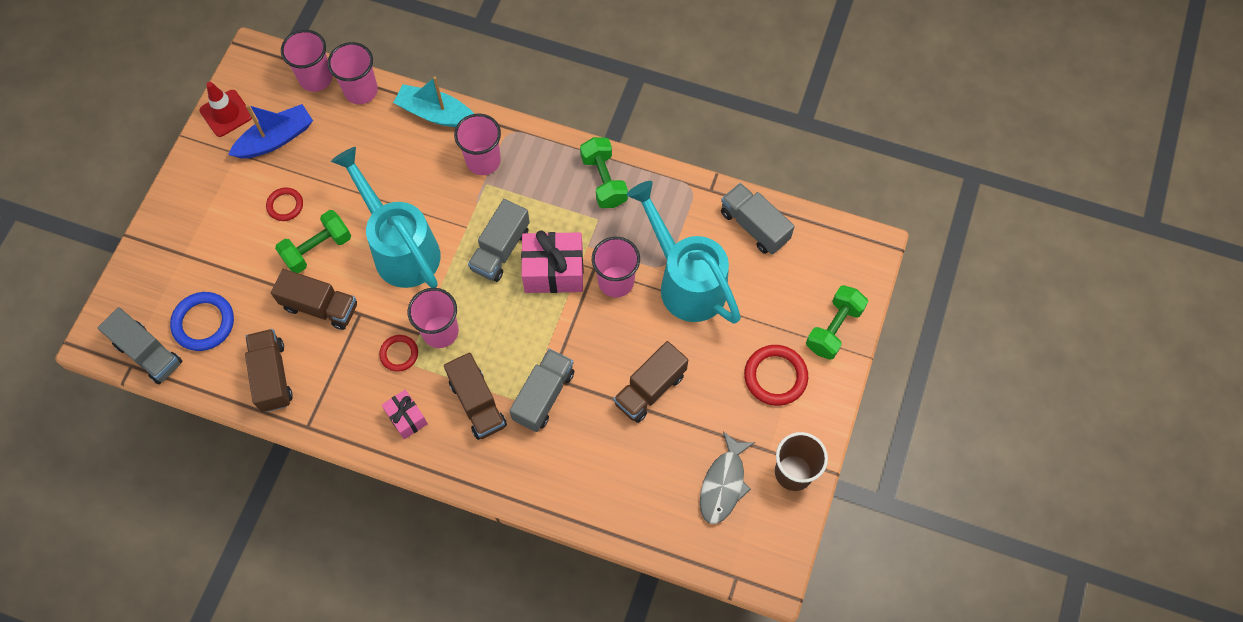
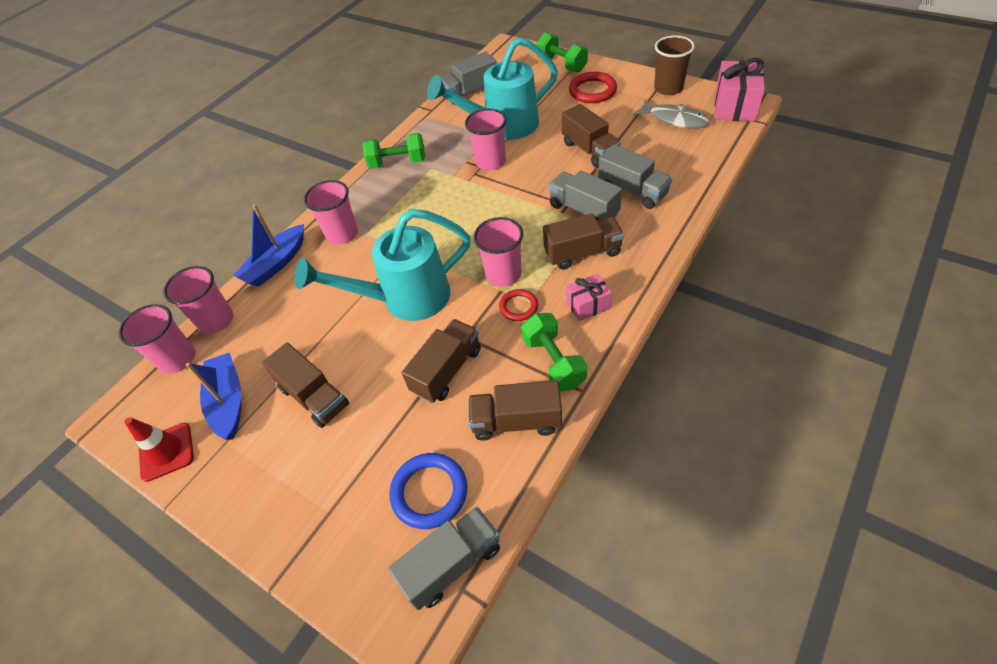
camera: 70 degrees left, 15 degrees down
(285, 205) = (314, 397): red ring -> brown truck
(317, 249) = (379, 369): green dumbbell -> green dumbbell (553, 362)
(436, 114) = (276, 264): turquoise boat -> blue boat
(500, 250) = (435, 228): grey truck -> grey truck (632, 191)
(553, 271) = (468, 196): pink gift -> pink gift (734, 106)

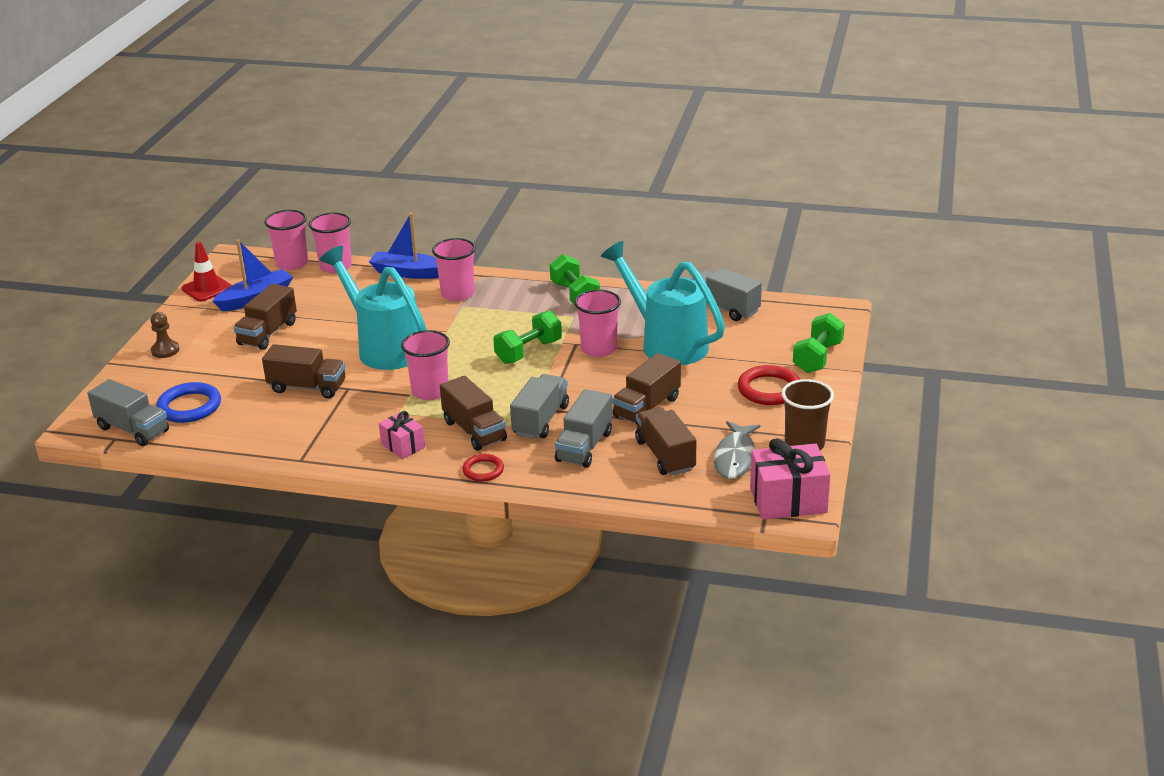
camera: 65 degrees right, 20 degrees down
(284, 511) = (165, 350): none -> brown pawn
(516, 421) = (261, 432): brown truck -> brown truck (665, 455)
(518, 307) = (390, 408): red ring -> red ring (483, 470)
(553, 362) = (329, 439): green dumbbell -> green dumbbell (528, 352)

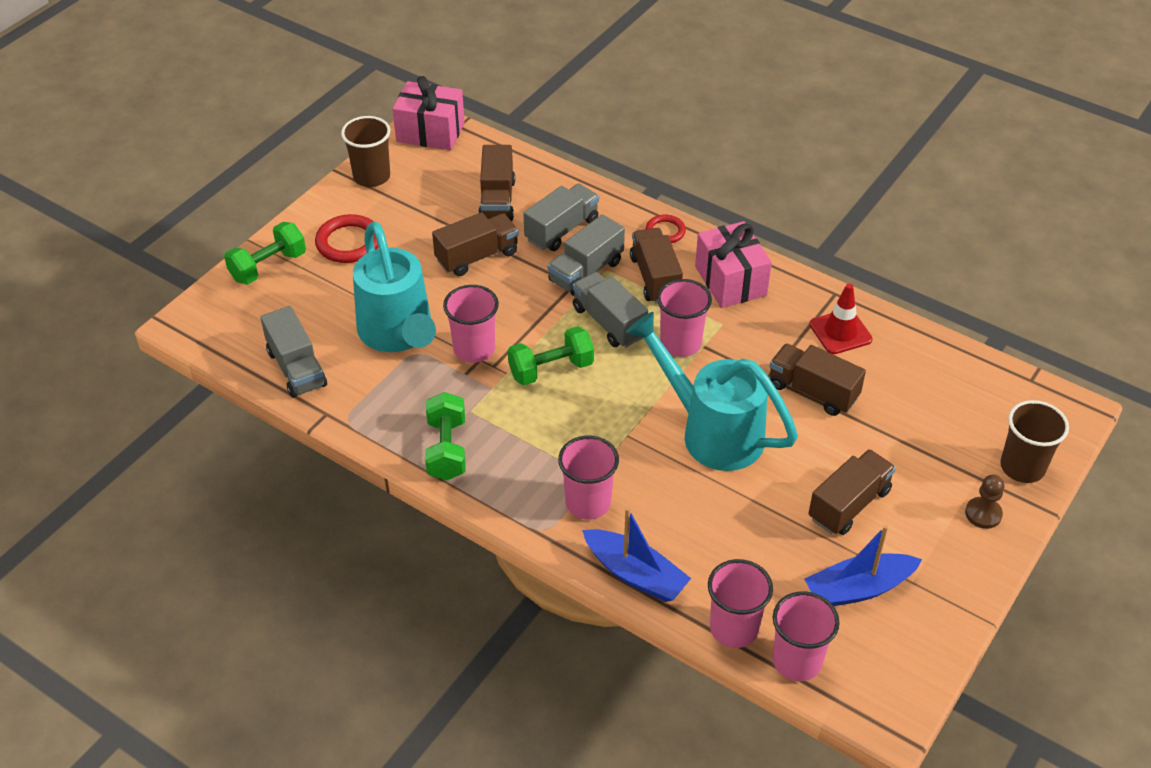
camera: 160 degrees left, 15 degrees up
(131, 382) = (1022, 467): none -> brown cup
(133, 429) = (1012, 387): grey truck -> grey truck (609, 322)
(189, 407) = (949, 403): blue ring -> none
(207, 288) = (928, 639): red traffic cone -> red traffic cone (840, 332)
(384, 347) = (711, 431): turquoise watering can -> turquoise watering can turned 150 degrees clockwise
(403, 446) = (730, 281): pink gift -> pink gift, size x1.73
(736, 457) = (439, 181): grey fish -> none

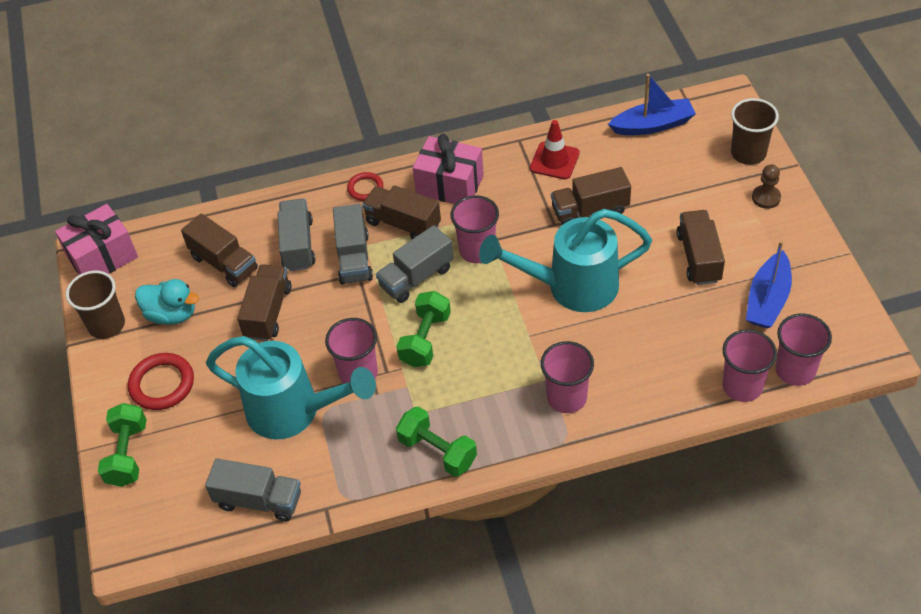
camera: 45 degrees left, 5 degrees up
(418, 204) = (172, 314): none -> turquoise duck
(609, 322) = (416, 277): grey truck -> grey truck turned 45 degrees counterclockwise
(635, 574) = (651, 411): blue boat -> blue boat (653, 125)

